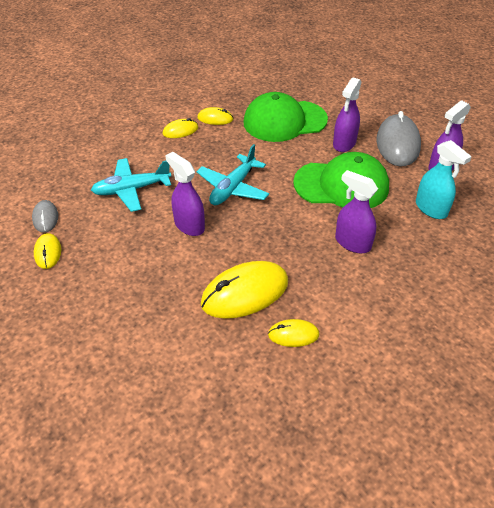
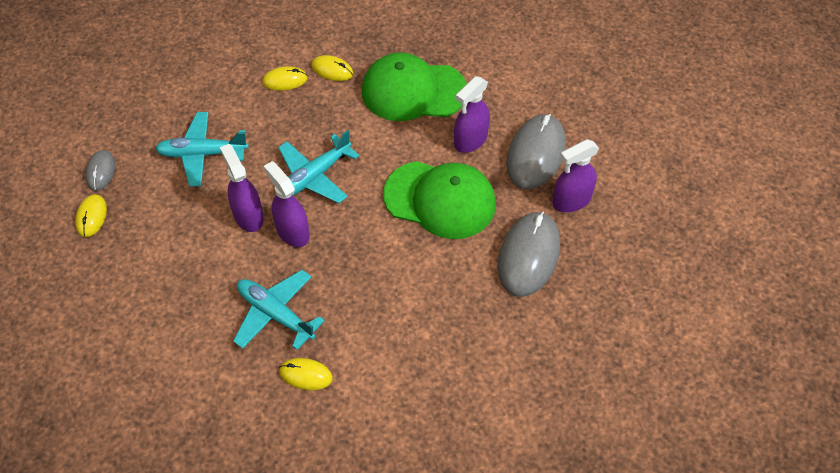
camera: 15 degrees right, 10 degrees up
(245, 292) = (276, 314): yellow mouse -> turquoise plane
(352, 243) = (417, 280): purple spray bottle -> purple spray bottle (292, 232)
(431, 209) = (528, 256): turquoise spray bottle -> grey mouse

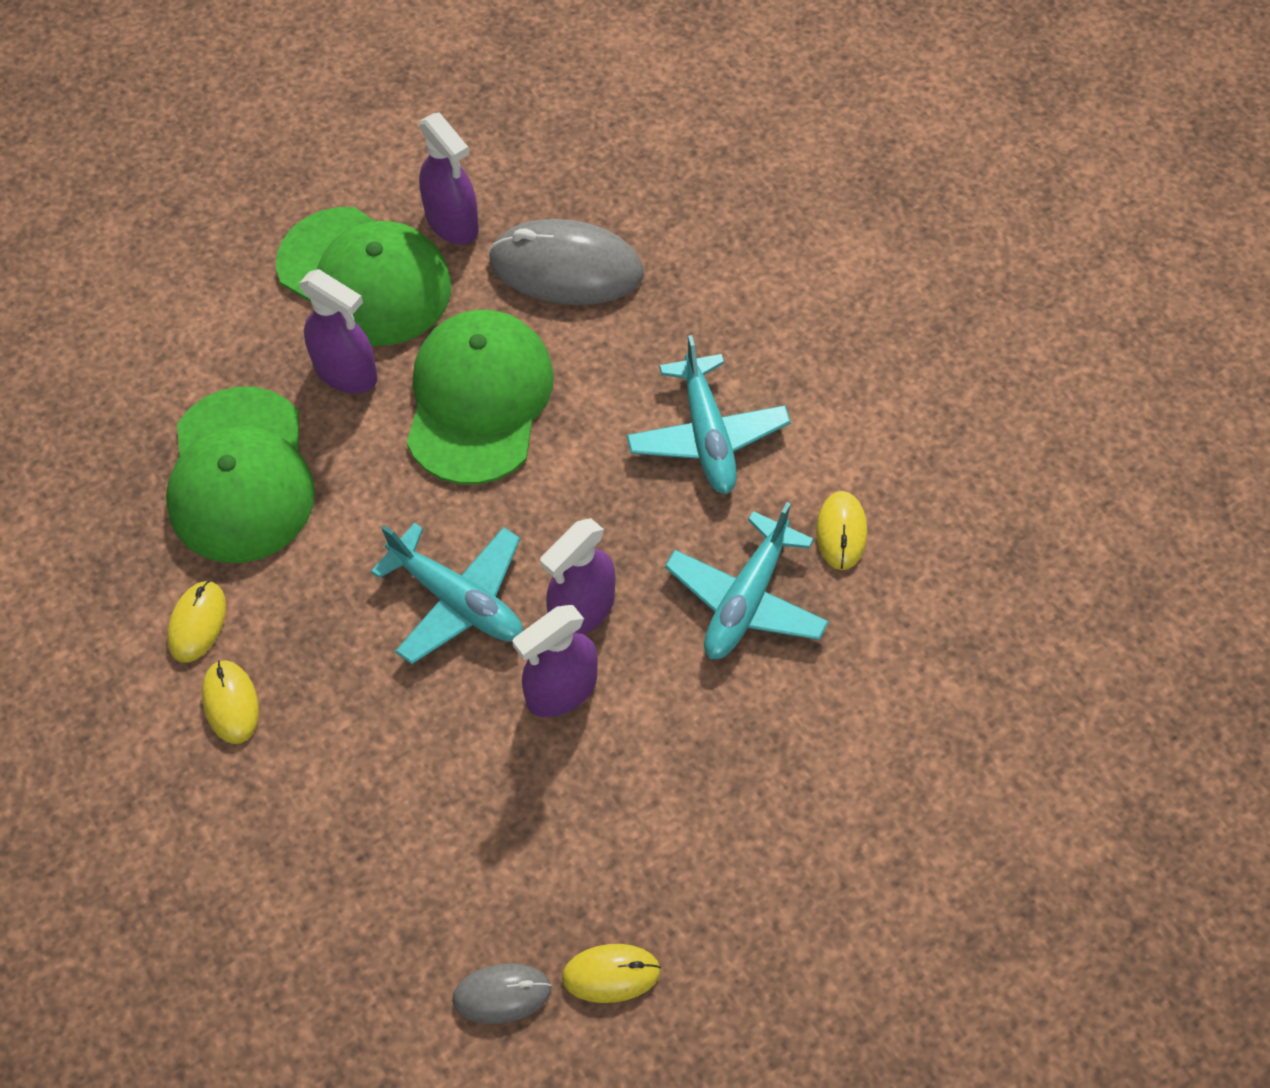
camera: 100 degrees left, 5 degrees up
(202, 154) = (432, 809): turquoise plane -> turquoise plane (707, 435)
(535, 154) = (365, 277): grey mouse -> green cap

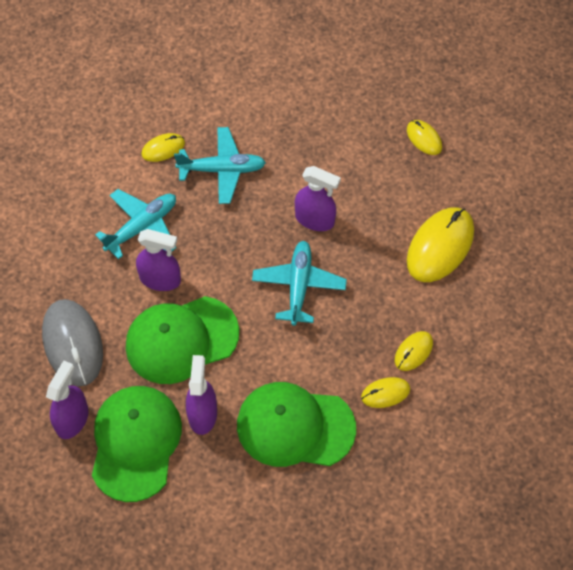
camera: 120 degrees left, 0 degrees up
(240, 476) = (295, 426): green cap -> green cap turned 135 degrees counterclockwise
(379, 861) = (440, 246): none -> yellow mouse
(502, 994) = (459, 171): grey mouse -> none
(582, 610) = (270, 232): purple spray bottle -> purple spray bottle (160, 279)

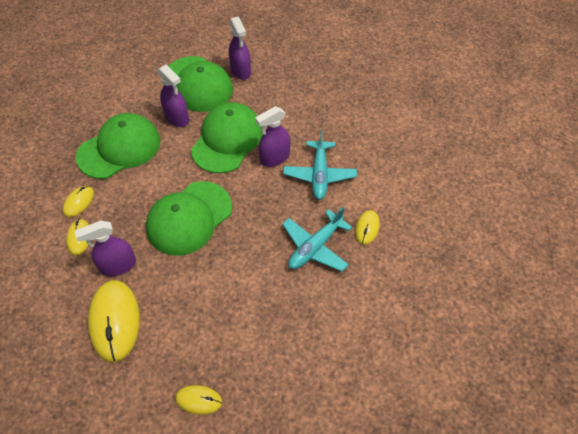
camera: 135 degrees right, 5 degrees down
(72, 344) = (281, 97): grey mouse -> none
(299, 286) = (189, 218): turquoise plane -> green cap
(315, 219) = (220, 266): purple spray bottle -> purple spray bottle (118, 266)

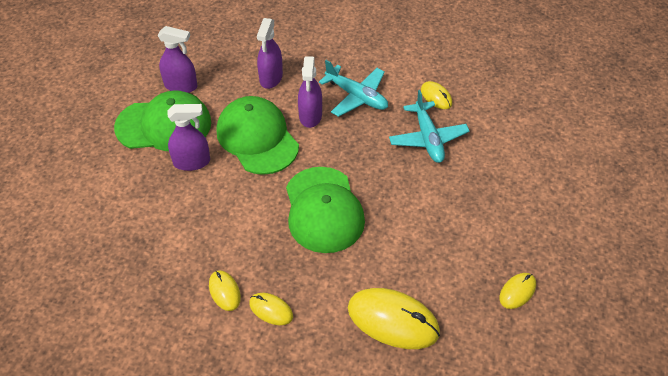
camera: 55 degrees left, 5 degrees down
(118, 266) = (332, 291): purple spray bottle -> purple spray bottle (271, 78)
(119, 148) = (185, 226): green cap -> none

